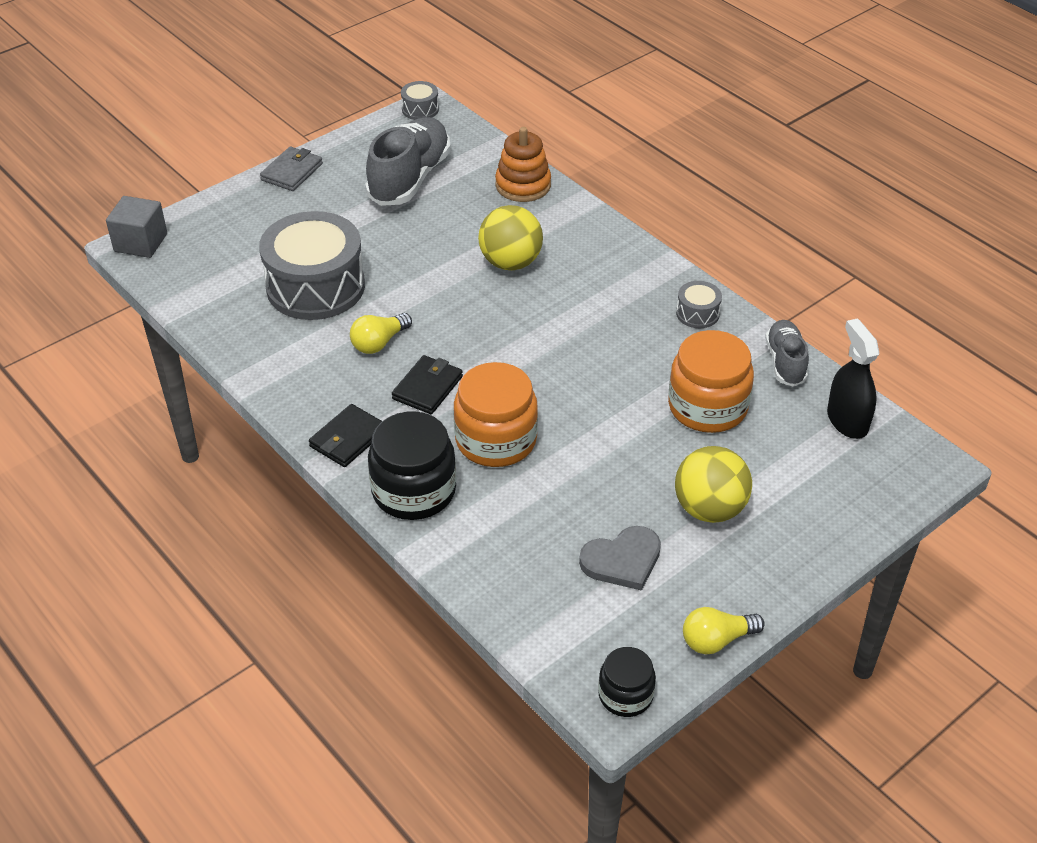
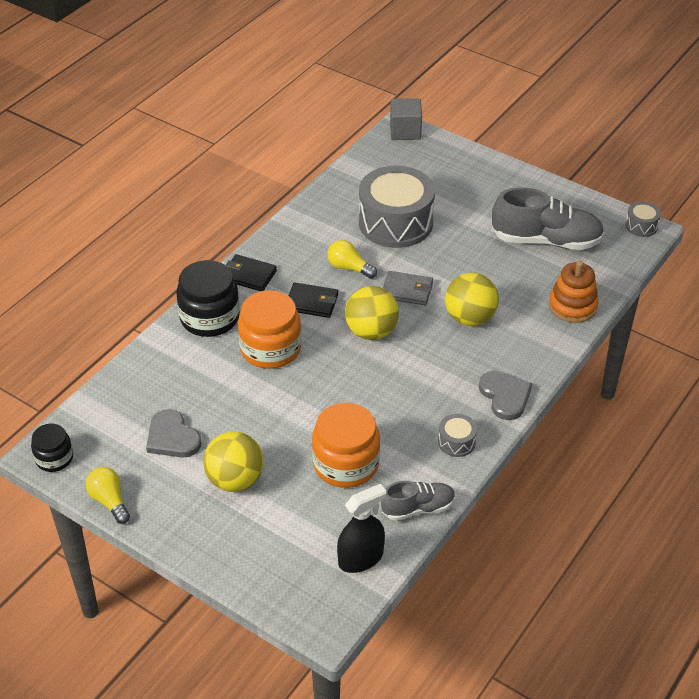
camera: 75 degrees right, 0 degrees up
(292, 172) = (520, 178): grey wallet -> grey wallet (407, 290)
(501, 345) = (371, 332): none -> yellow ball
(641, 263) = (505, 396): none -> grey heart

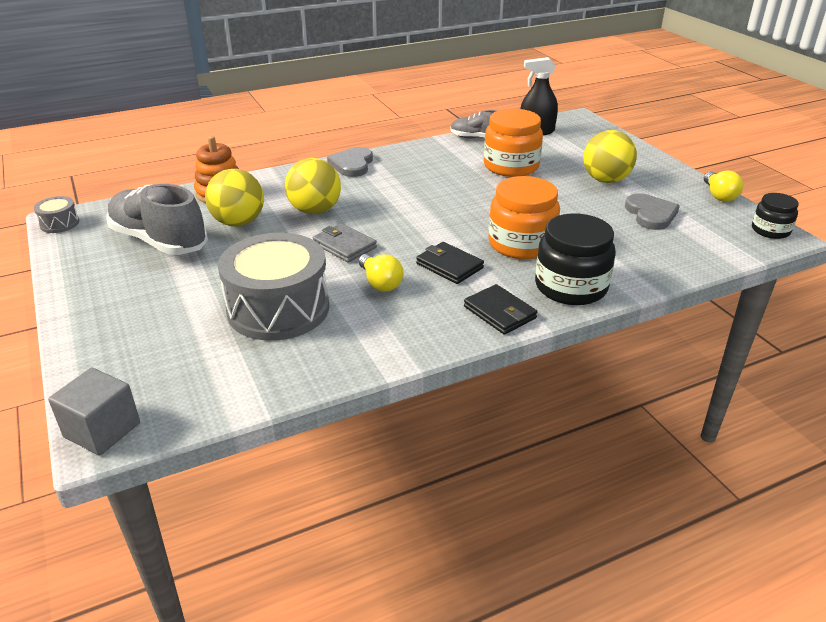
camera: 150 degrees left, 10 degrees down
(371, 332) = (413, 227): yellow ball -> yellow ball (238, 223)
(456, 442) = (417, 155): grey drum -> none

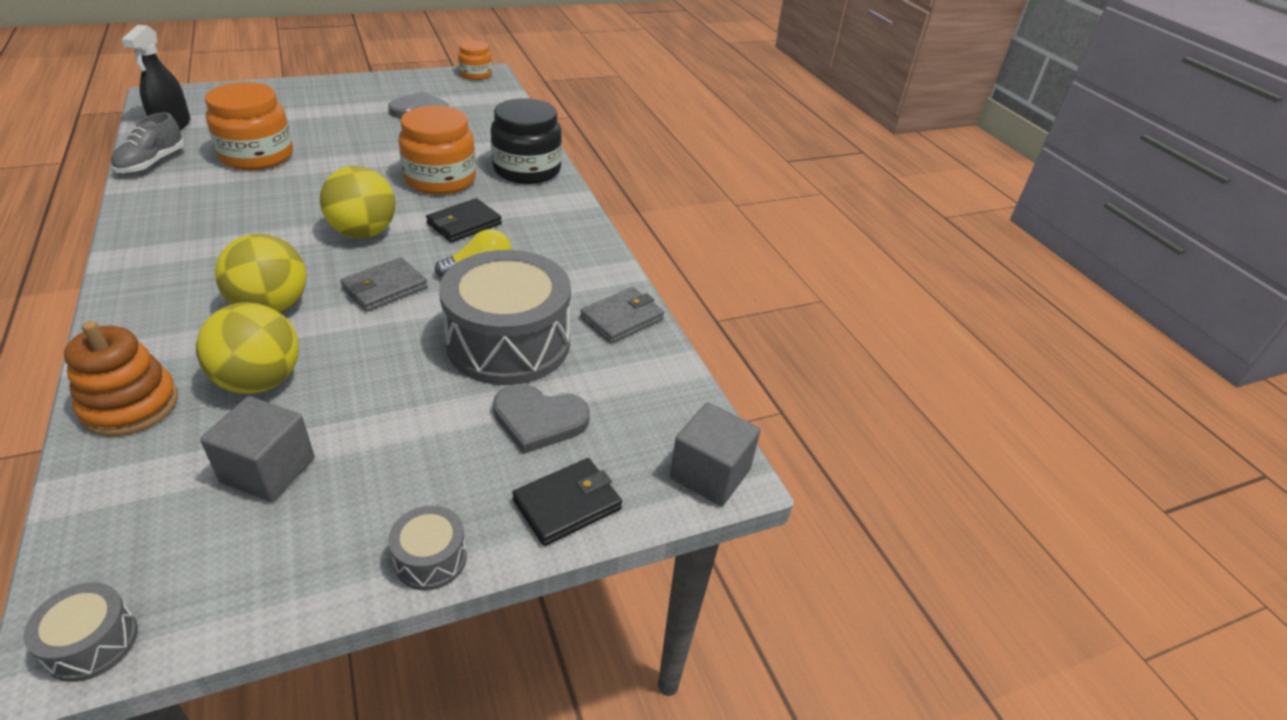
camera: 90 degrees left, 5 degrees up
(69, 305) = (430, 559): none -> grey drum
(159, 241) = (268, 470): grey shoe -> grey cube
(317, 368) = (622, 318): none -> grey wallet
(352, 164) = (141, 267): grey heart -> grey heart (539, 419)
(499, 312) = (556, 209): black wallet -> black wallet (567, 504)
(605, 180) = (336, 114): yellow ball -> yellow ball (364, 233)
(719, 195) = (405, 76): yellow light bulb -> none
(770, 230) = (476, 74): black jar -> orange jar

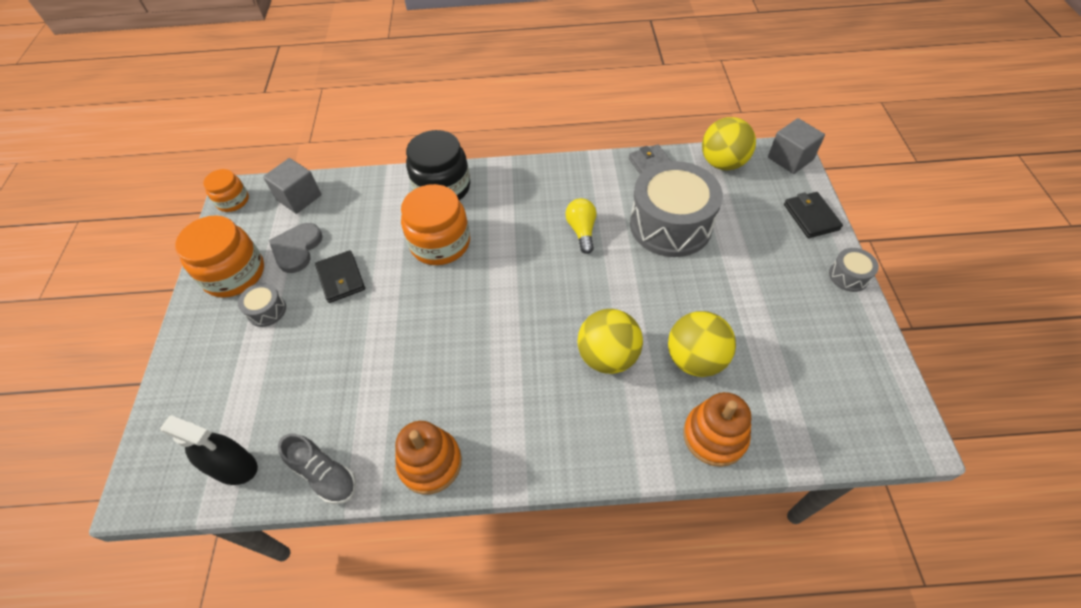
camera: 65 degrees left, 15 degrees up
(92, 643) = (910, 425): grey drum -> grey drum (267, 310)
(149, 211) = (430, 463): none -> orange stacking toy
(257, 156) = (344, 380): orange jar -> orange jar (234, 274)
(268, 470) = (781, 350): grey cube -> grey cube (299, 197)
(364, 233) = (513, 297): yellow ball -> yellow ball (722, 163)
(385, 288) = (595, 286): grey wallet -> none
(464, 224) = (517, 234): black wallet -> black wallet (341, 278)
(539, 419) = (744, 219): grey heart -> none

